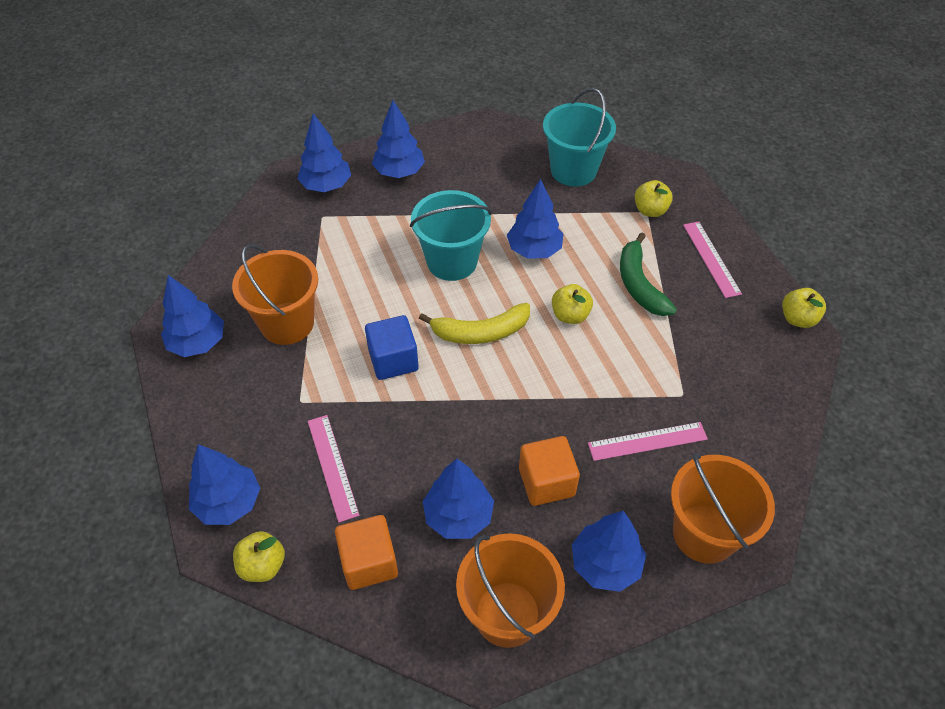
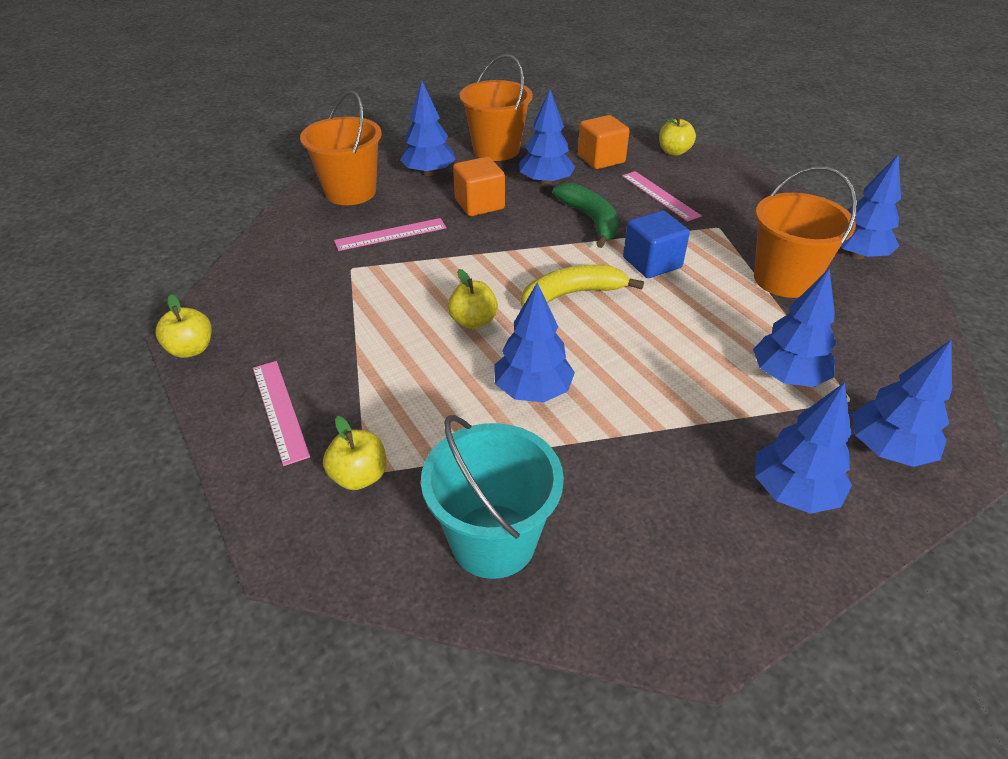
camera: 170 degrees right, 10 degrees down
(228, 503) = (724, 172): blue tree -> blue tree (787, 376)
(452, 261) = (637, 362): turquoise bucket -> none
(639, 284) = (387, 364): green banana -> green banana (591, 220)

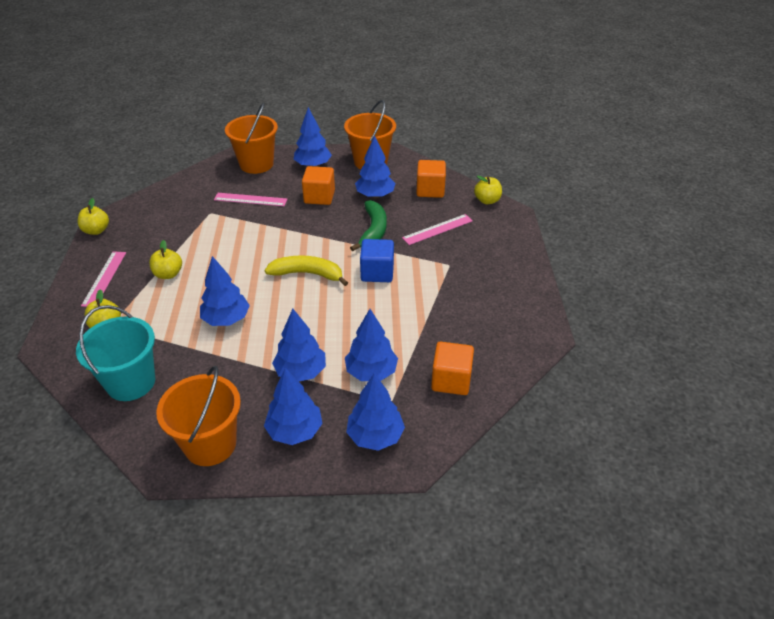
camera: 30 degrees right, 0 degrees up
(473, 321) = (238, 269): yellow apple -> yellow apple (168, 274)
(659, 195) = (437, 229): pink ruler -> pink ruler turned 60 degrees clockwise
(784, 279) = (447, 315): orange bucket -> orange bucket (210, 444)
(856, 255) = (519, 318): blue tree -> blue tree (301, 372)
(879, 347) = (451, 380): none -> orange cube

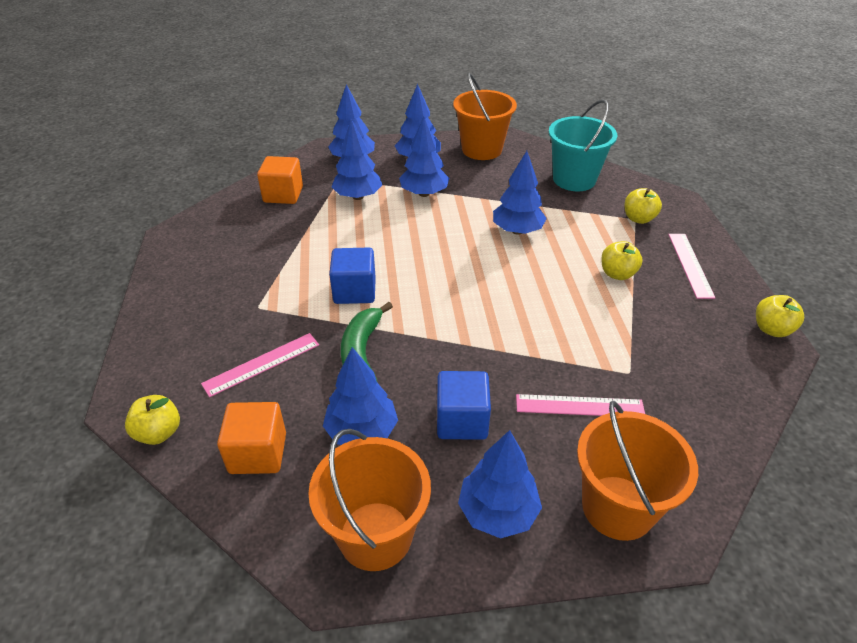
camera: 175 degrees right, 0 degrees up
(307, 274) = (443, 284): yellow banana -> none
(319, 197) = (461, 420): orange cube -> blue cube

